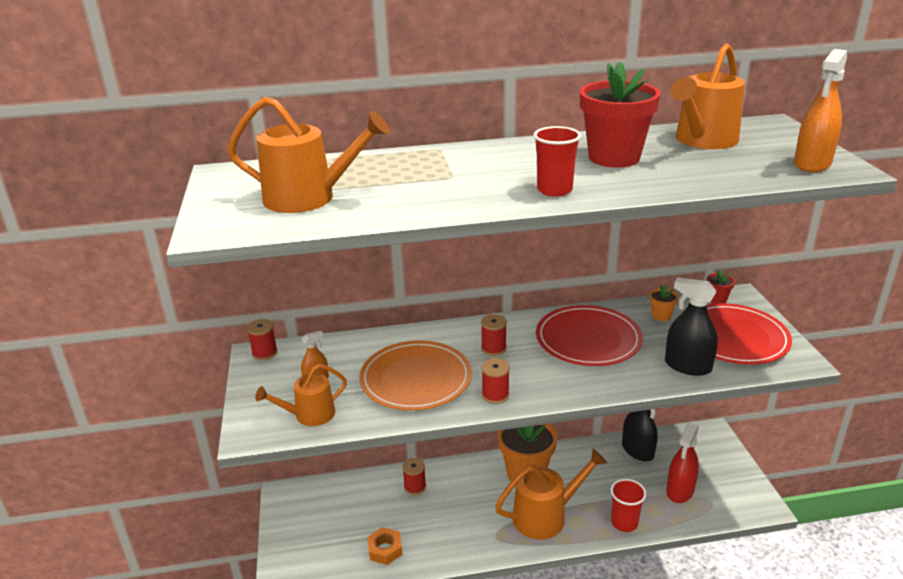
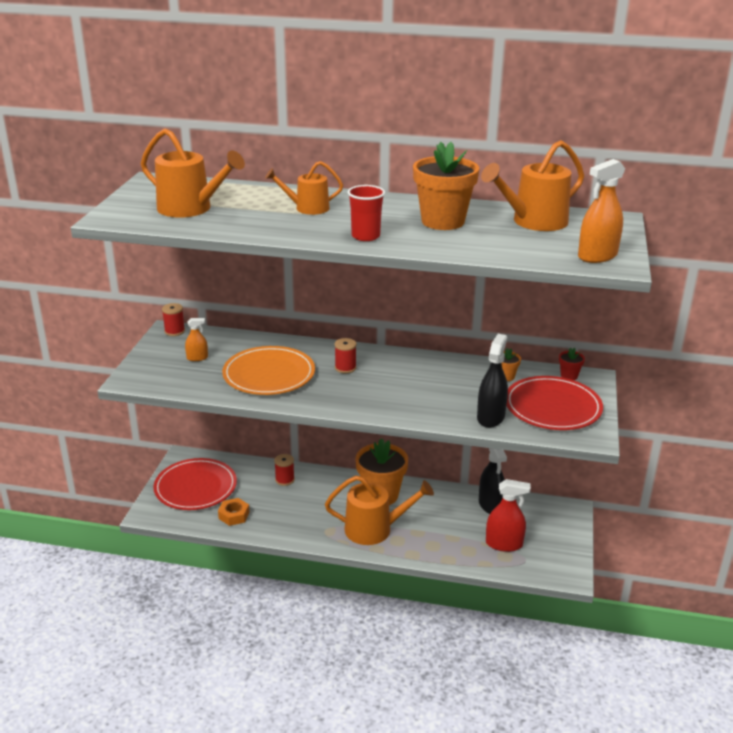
camera: 20 degrees right, 0 degrees up
(309, 415) = (176, 379): orange watering can -> orange watering can (307, 208)
(495, 395) = (318, 399): red spool -> none
(588, 339) = (427, 379): red plate -> red plate (195, 487)
(614, 158) = (443, 221): red flower pot -> orange flower pot
(624, 522) = (436, 552): red cup -> none
(680, 490) = (504, 544): red spray bottle -> red spray bottle turned 135 degrees counterclockwise
(687, 366) = (490, 417): black spray bottle -> black spray bottle turned 60 degrees clockwise

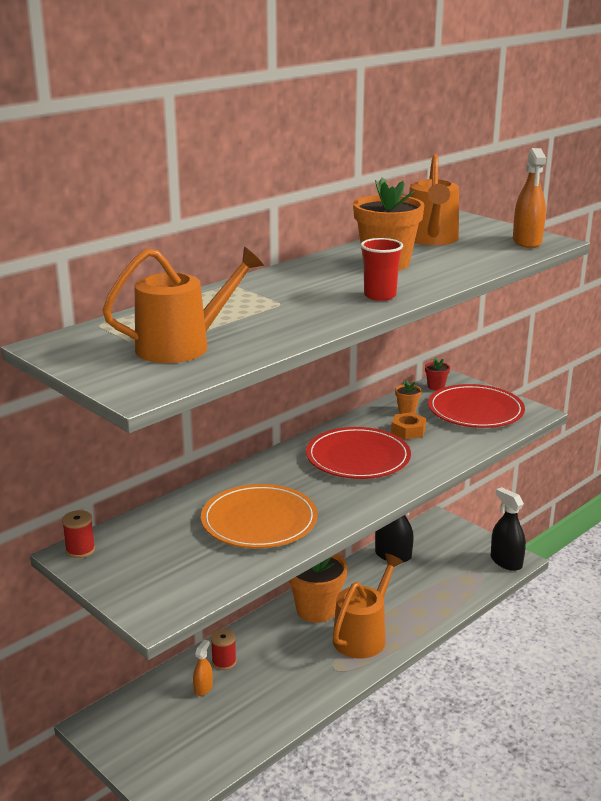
camera: 55 degrees left, 5 degrees down
(195, 487) = (162, 736): red plate -> red plate (358, 457)
(197, 358) = (165, 553): orange spray bottle -> orange spray bottle (203, 688)
(234, 515) = (245, 724): orange nut -> orange nut (408, 431)
(307, 208) = (271, 299): orange watering can -> none
(345, 368) = (299, 476): red spool -> none
(490, 417) = (464, 440): black spray bottle -> black spray bottle (506, 561)
(504, 544) = (451, 573): red spray bottle -> none

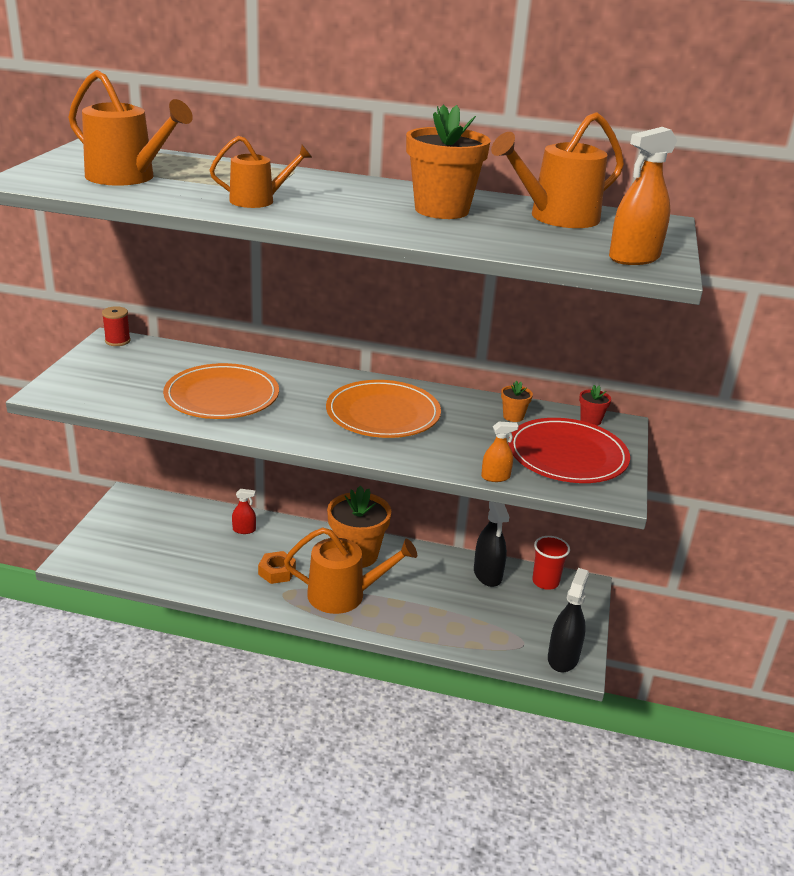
camera: 55 degrees right, 5 degrees up
(203, 688) = (204, 531): orange spray bottle -> orange spray bottle (495, 477)
(224, 662) = (244, 530): red spool -> red spray bottle
(306, 312) = (258, 201): none -> orange watering can
(358, 457) = (383, 413): red plate -> orange plate
(380, 296) = (340, 219): red cup -> red cup (545, 582)
(408, 431) = (470, 427): orange nut -> orange nut (277, 572)

